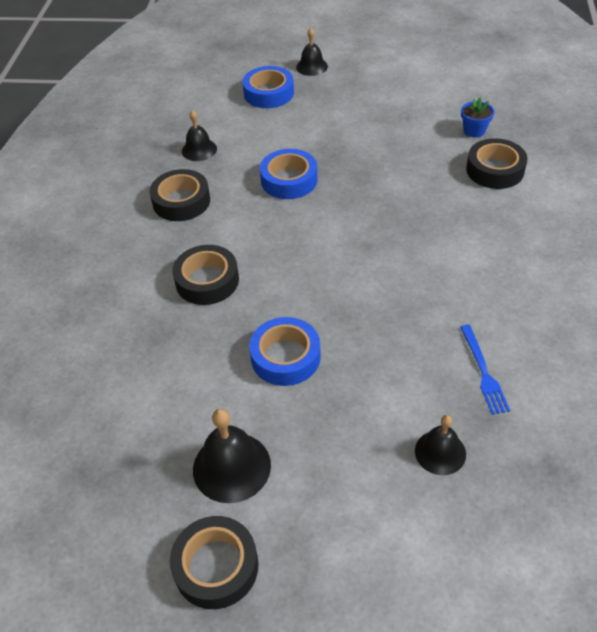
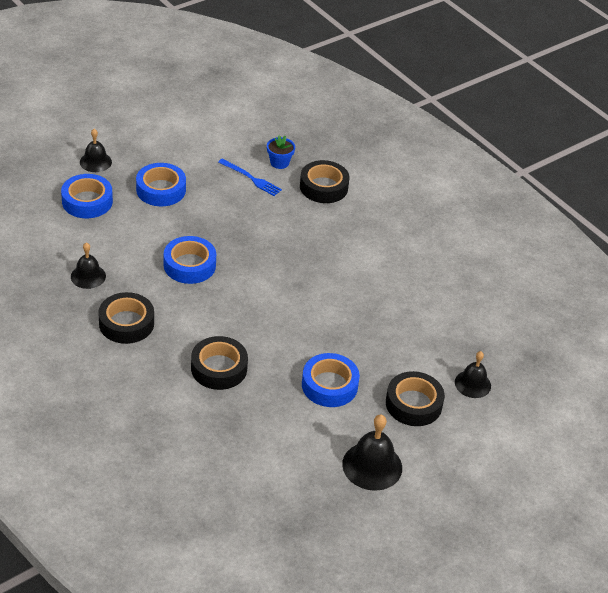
camera: 50 degrees left, 5 degrees down
(216, 566) = (424, 519): black tape -> black tape (413, 404)
(338, 109) = (161, 190): none -> blue tape
(483, 372) = (449, 325): blue fork -> blue fork (251, 178)

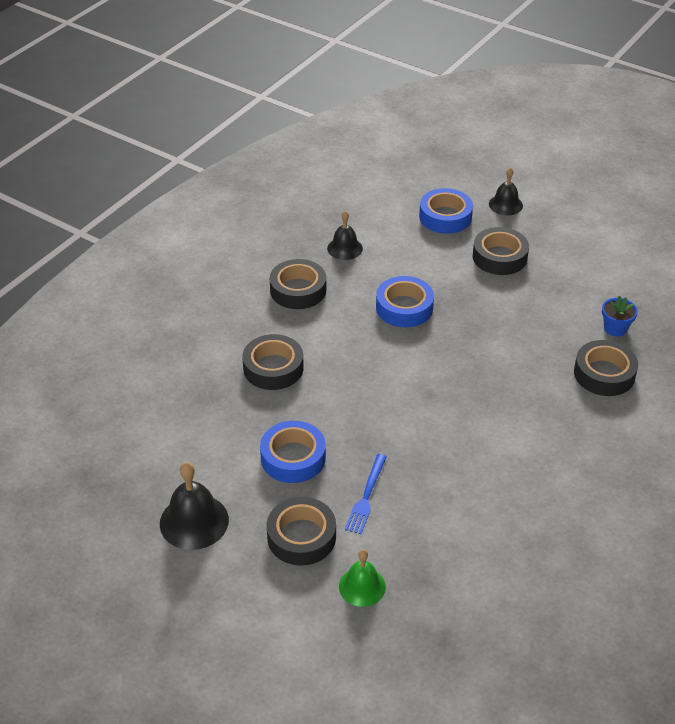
camera: 75 degrees right, 0 degrees up
(161, 190) = (499, 257): blue tape -> black tape
(251, 178) = (570, 314): blue fork -> blue fork (366, 496)
(472, 384) = (362, 586): black bell -> green bell

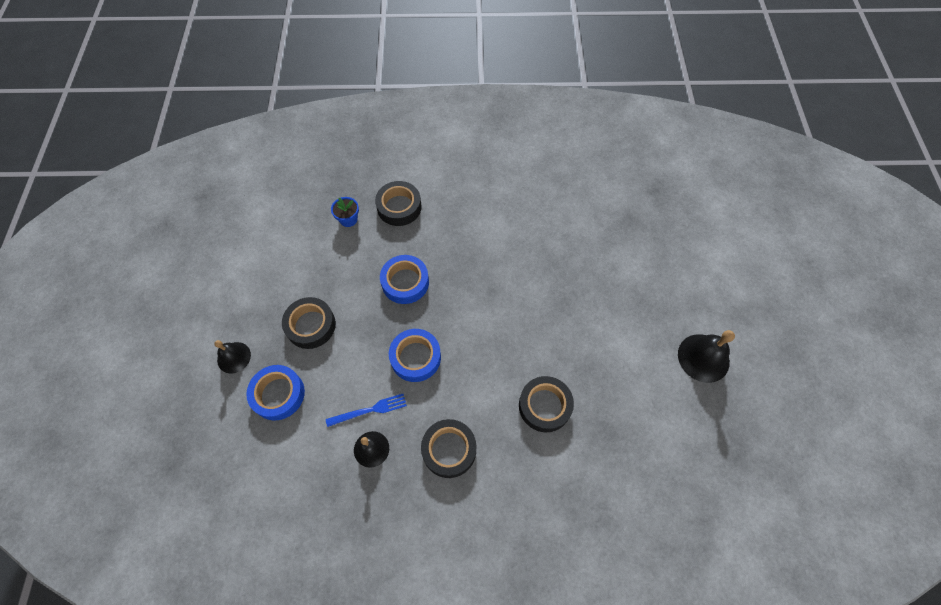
camera: 125 degrees left, 20 degrees up
(293, 457) = (609, 336): blue tape -> blue tape (405, 282)
(301, 537) = (658, 292): black tape -> none
(362, 586) = (660, 242): green bell -> none
(366, 496) = (601, 277): blue fork -> blue fork (369, 410)

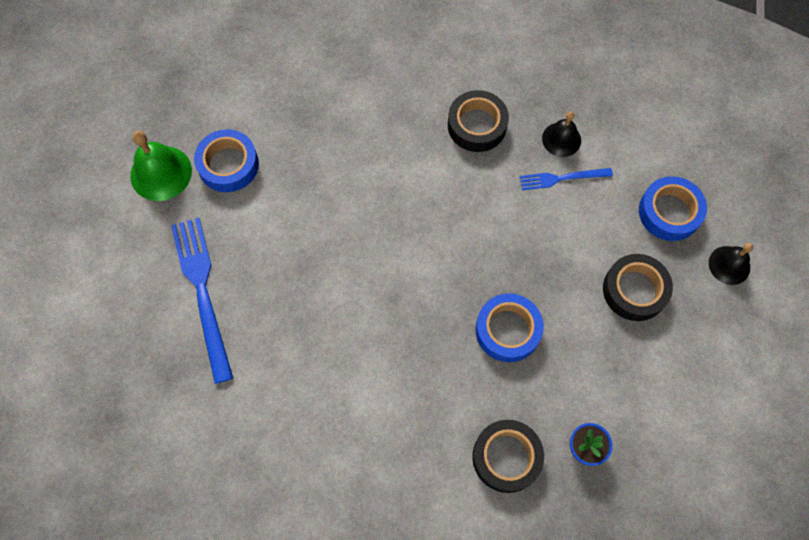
camera: 170 degrees left, 5 degrees up
(415, 357) = (503, 228): blue tape -> blue tape (228, 165)
(544, 406) = (362, 151): black tape -> none
(630, 273) = (202, 292): none -> blue fork
(703, 358) = (161, 173): black bell -> green bell

